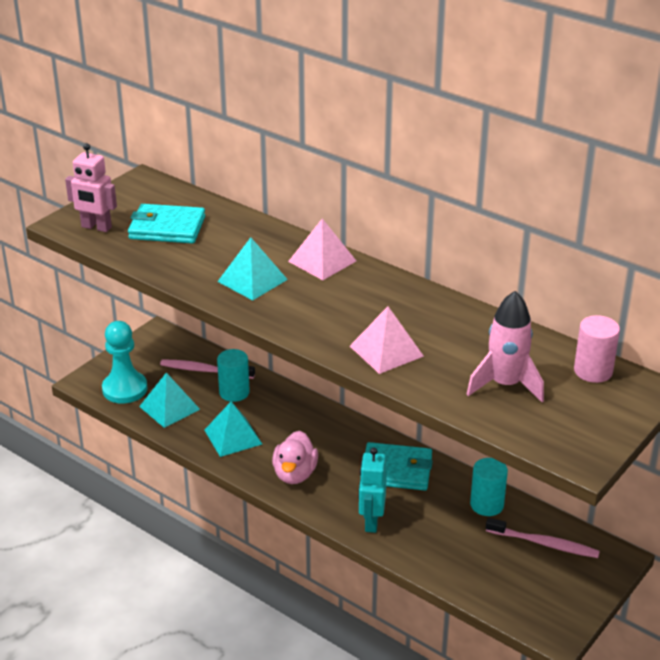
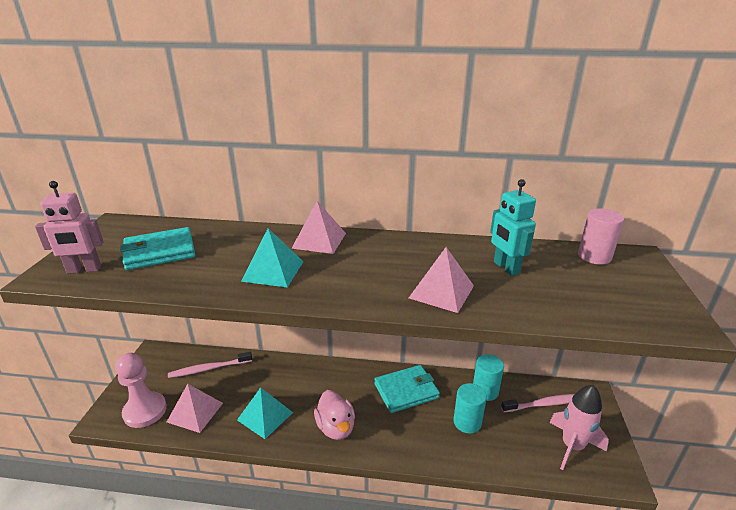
camera: 30 degrees left, 5 degrees down
(125, 389) = (145, 411): turquoise pawn -> pink pawn
(169, 408) = (195, 412): turquoise pyramid -> pink pyramid
(234, 392) = (243, 378): turquoise cylinder -> turquoise cylinder (467, 422)
(371, 522) = (422, 443): turquoise robot -> turquoise robot (506, 268)
(505, 384) = (556, 286): pink rocket -> pink rocket (572, 446)

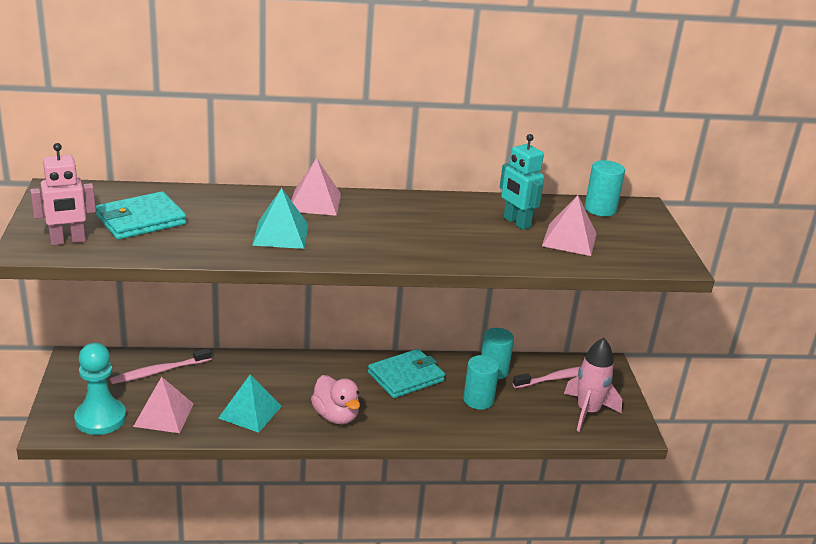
camera: 15 degrees left, 0 degrees up
(145, 411) = (100, 418): pink pawn -> turquoise pawn
(441, 291) = (458, 246): pink pyramid -> pink pyramid (569, 239)
(594, 256) = (600, 209): pink cylinder -> turquoise cylinder

